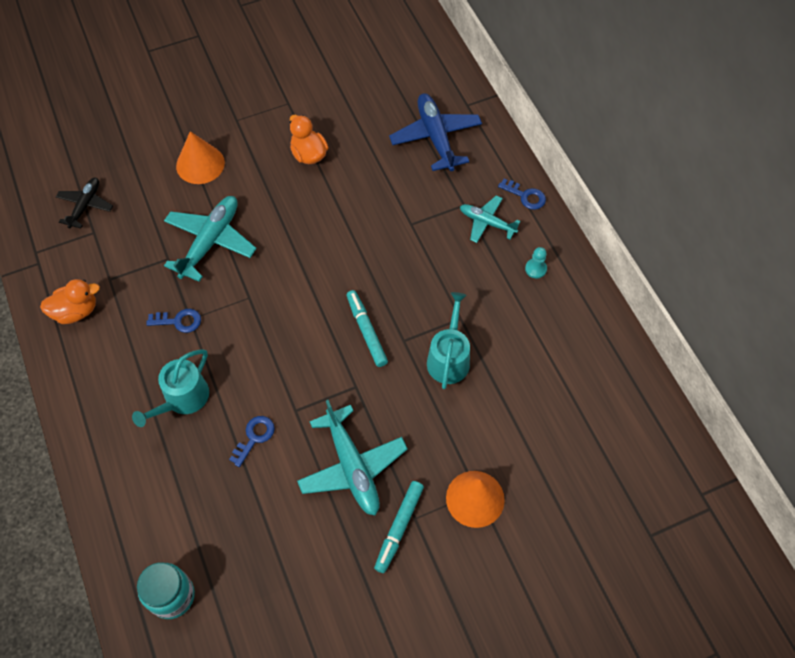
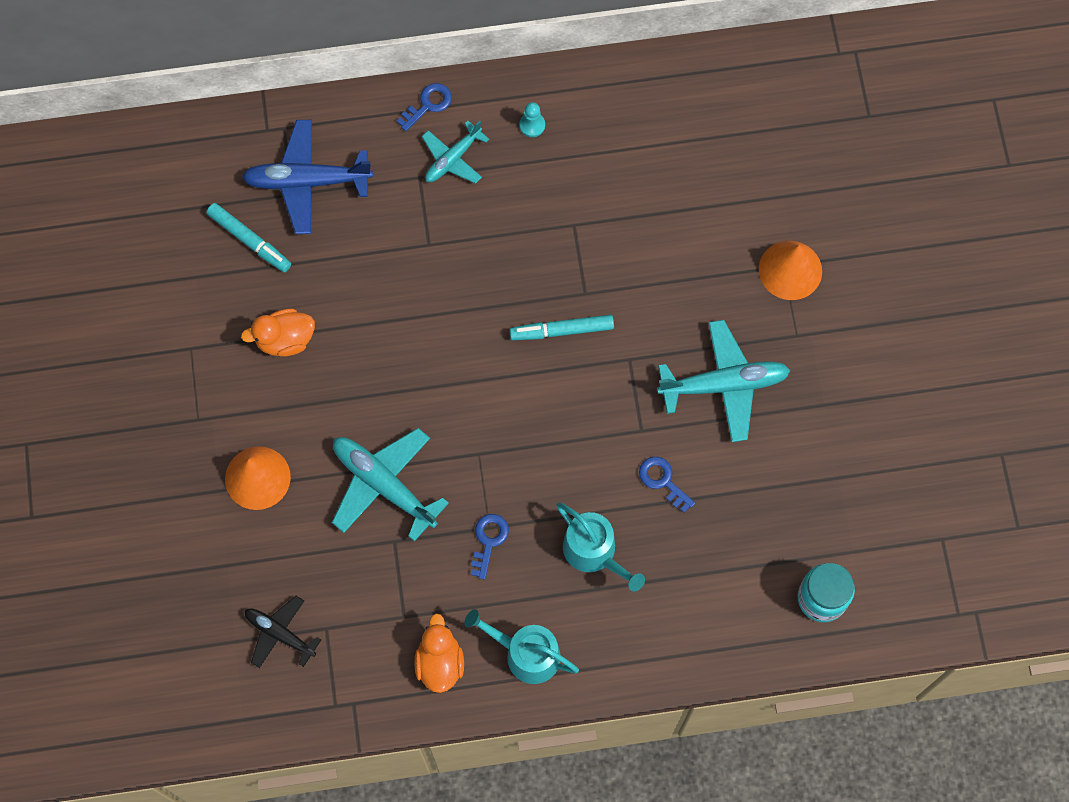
camera: 75 degrees left, 10 degrees up
(399, 528) = (803, 353): turquoise marker -> turquoise marker (249, 240)
(449, 358) = (621, 251): turquoise watering can -> turquoise watering can (526, 654)

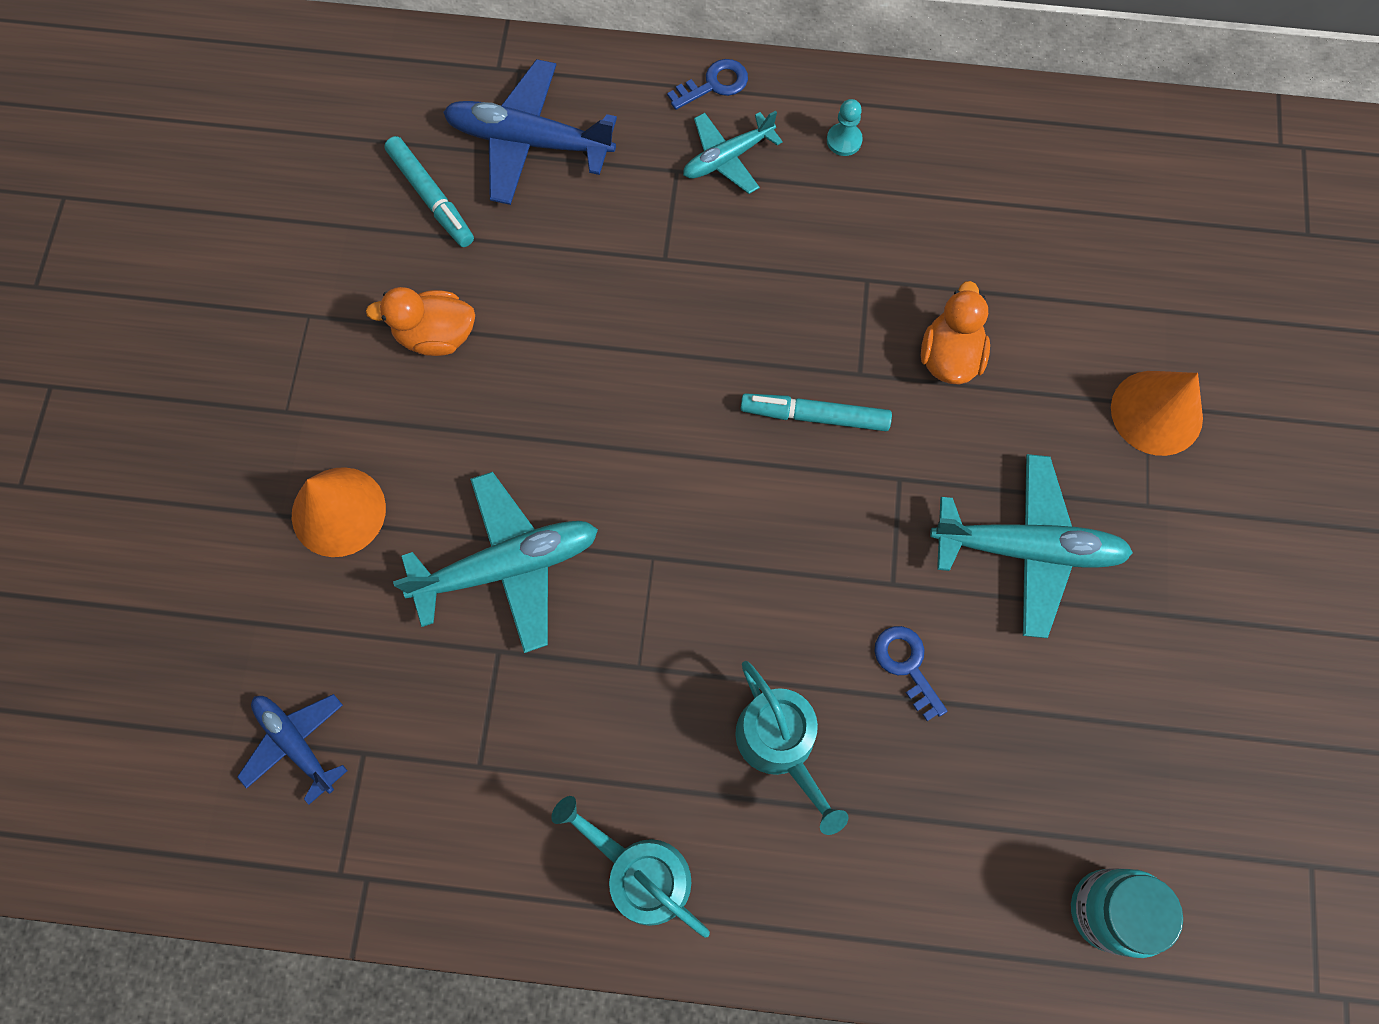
camera: 15 degrees right, 0 degrees up
(280, 633) = (296, 743): black plane -> blue plane
(384, 484) = (508, 566): turquoise plane -> turquoise plane turned 105 degrees clockwise
(439, 662) = (510, 851): orange duck -> orange duck (949, 356)
(488, 541) = (632, 687): blue key -> none

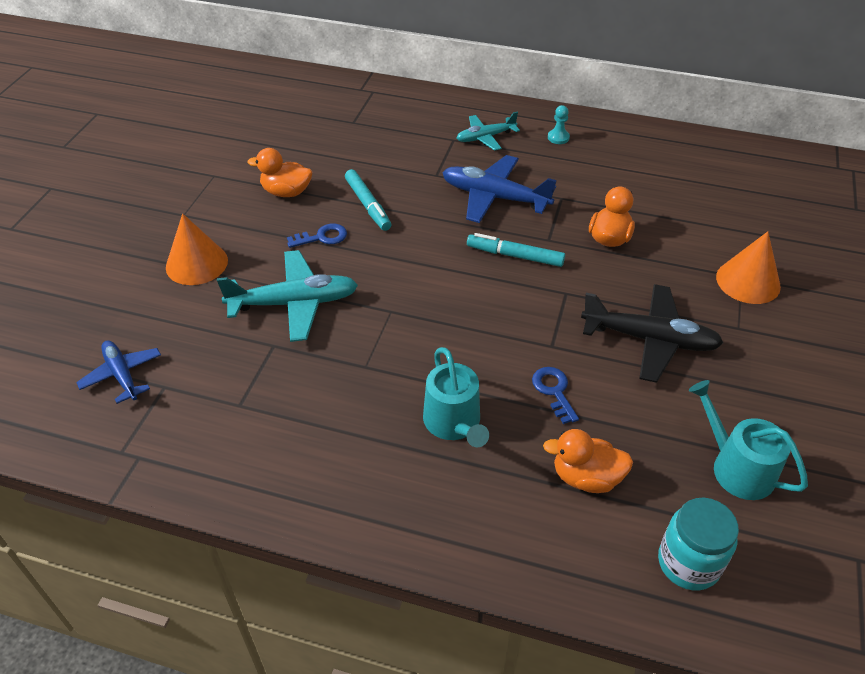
camera: 10 degrees right, 25 degrees down
(431, 197) = (304, 135): turquoise marker -> turquoise marker (368, 205)
(528, 141) = (369, 119): blue plane -> blue plane (494, 197)
(640, 873) = (333, 484): turquoise watering can -> turquoise watering can (736, 467)
(714, 84) = (484, 108): blue key -> blue key (322, 237)
(967, 803) = (586, 477): none -> orange duck
(1027, 549) = (650, 340): turquoise plane -> black plane

